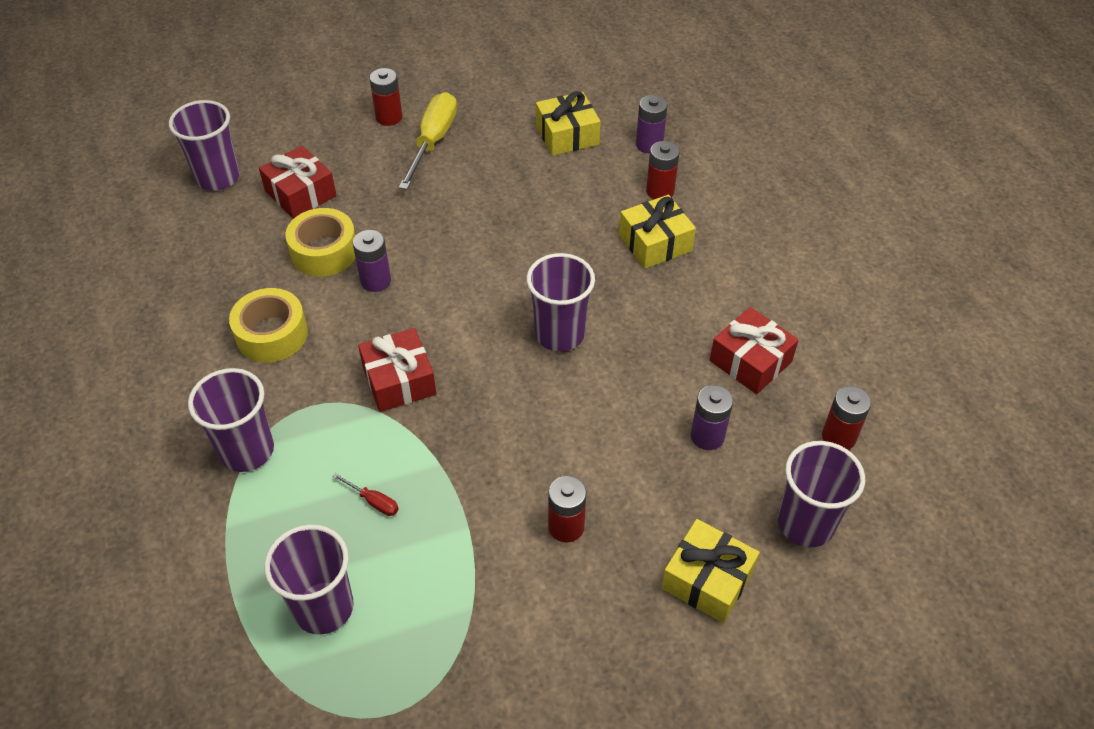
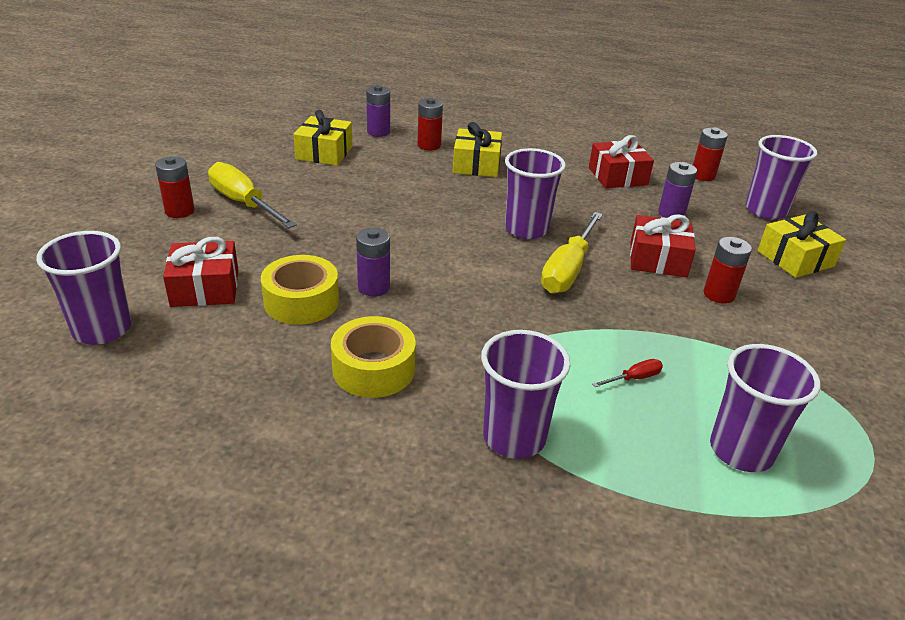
camera: 60 degrees left, 15 degrees down
(399, 380) = (505, 316): red gift -> red gift (658, 259)
(511, 393) = (568, 269): none -> yellow screwdriver

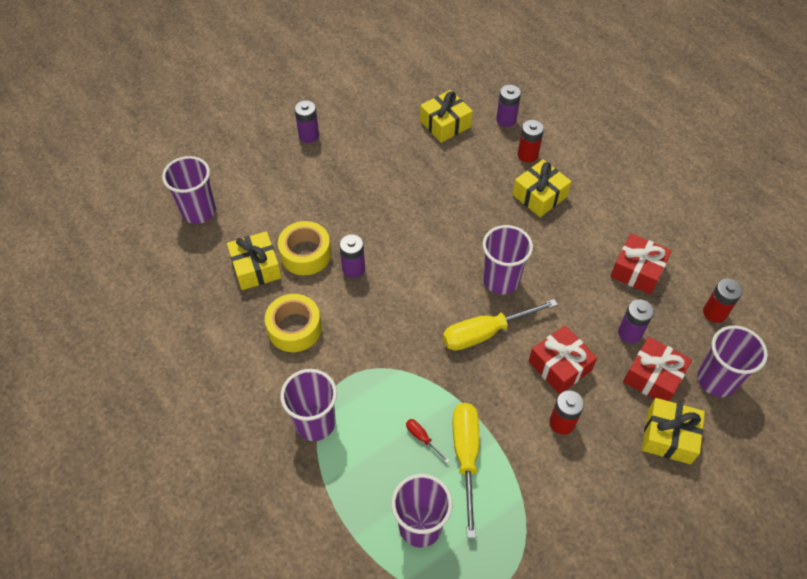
camera: 45 degrees right, 20 degrees up
(180, 211) = (309, 135): red battery -> purple battery
(205, 288) = (268, 211): red gift -> red gift (653, 377)
(244, 203) = (349, 149): yellow screwdriver -> yellow screwdriver (466, 457)
(252, 342) = (256, 268): none -> yellow gift
(634, 378) = (422, 438): red screwdriver -> red screwdriver turned 150 degrees counterclockwise

